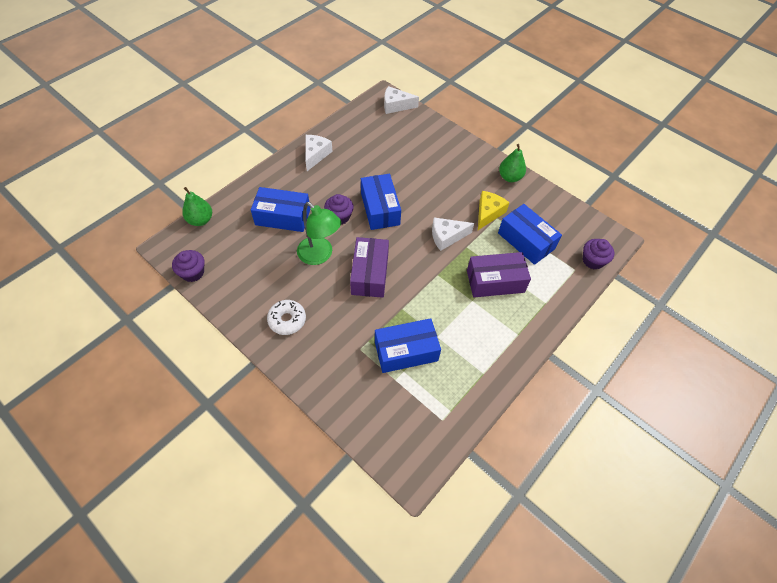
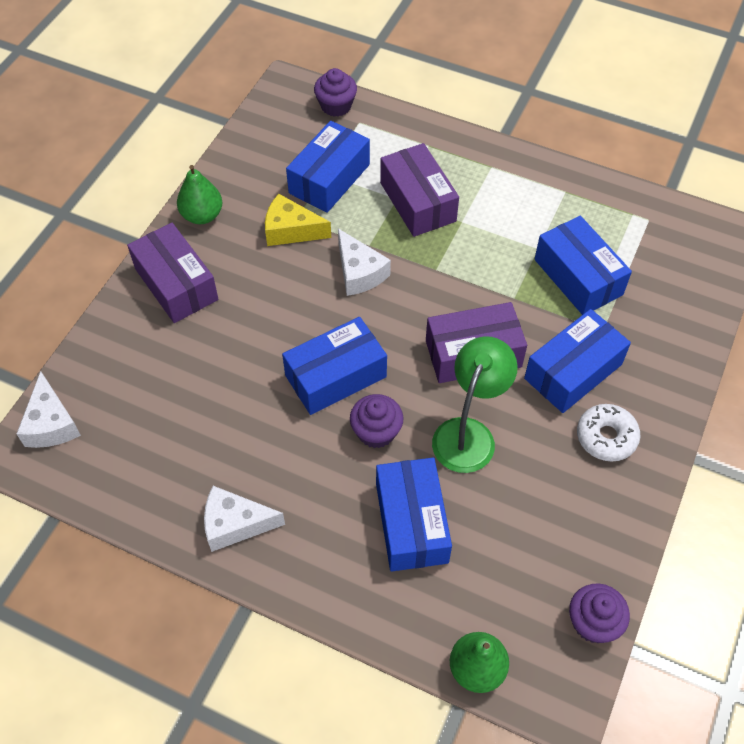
camera: 105 degrees left, 0 degrees up
(337, 320) = (573, 371): none -> blue box
(463, 159) = (176, 284): none -> purple box

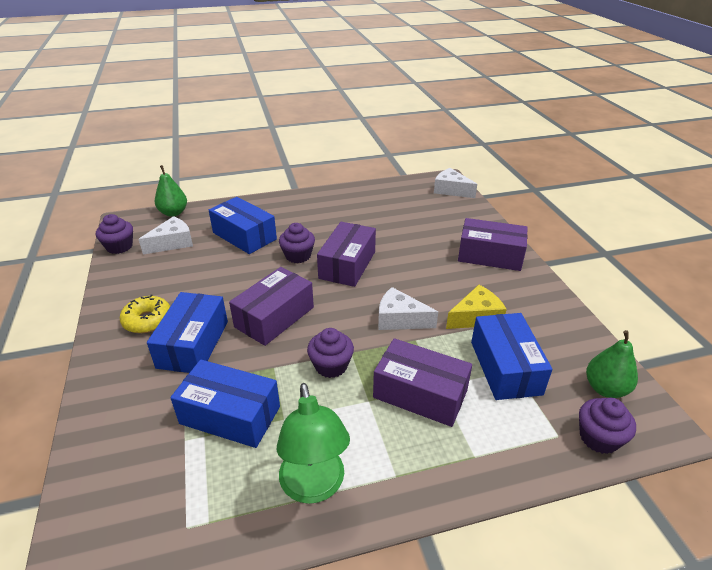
camera: 140 degrees right, 20 degrees down
(202, 215) = (538, 293): green pear -> green pear (605, 388)
(235, 524) = (328, 201): white cheese -> white cheese (172, 243)
(335, 376) = (347, 265): blue box -> purple box
(464, 267) = (331, 366): none -> purple cupcake
(468, 433) = (243, 279): green lamp -> green lamp (314, 487)
(606, 437) = (147, 320): white donut -> yellow donut

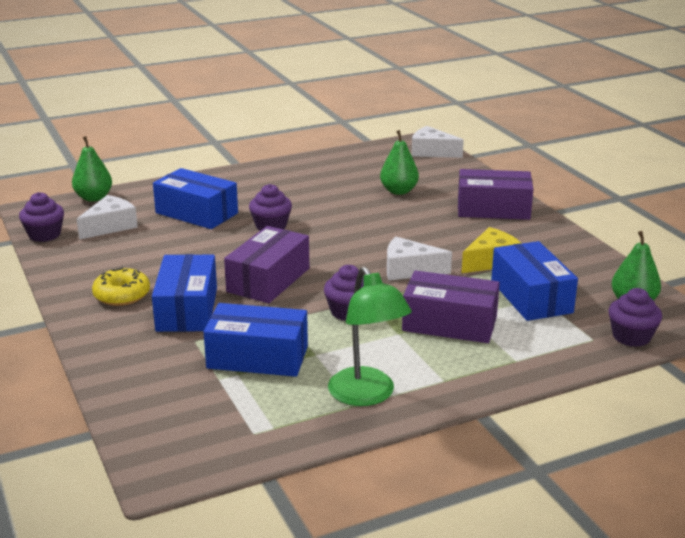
camera: 10 degrees left, 10 degrees down
(347, 265) = (333, 229): purple box -> none
(414, 228) = (399, 191): none -> green pear

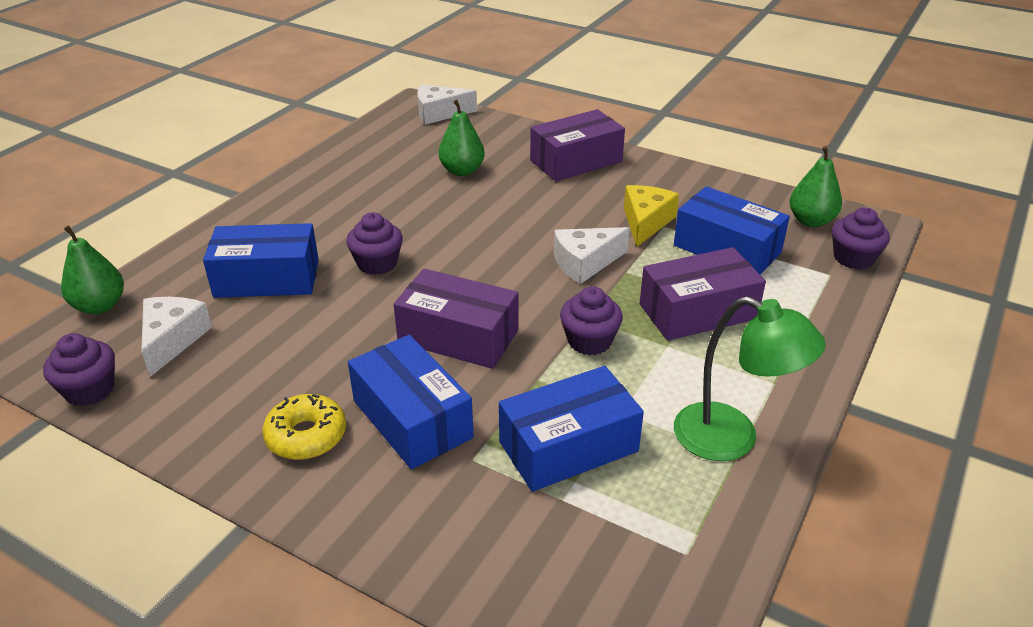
camera: 35 degrees left, 10 degrees up
(268, 280) = (458, 336): purple box -> purple box turned 60 degrees counterclockwise

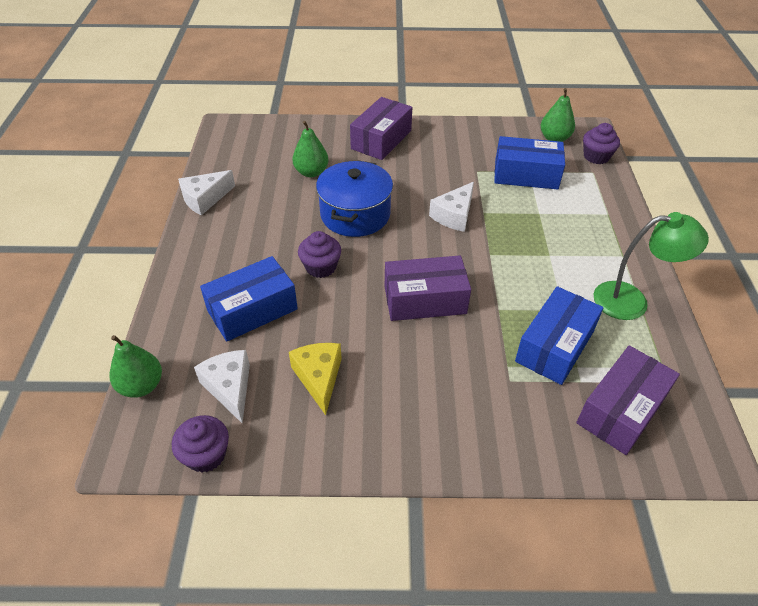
camera: 30 degrees left, 10 degrees up
(306, 436) = (396, 414): yellow donut -> none
(412, 419) = (450, 370): blue box -> none
(439, 113) = (250, 129): white cheese -> white cheese (205, 199)
(468, 225) = (355, 214): none -> blue pot
(589, 341) = (504, 270): purple cupcake -> none
(646, 222) = (464, 172): yellow cheese -> yellow cheese (319, 378)
(697, 311) = (546, 225): purple box -> purple box (621, 410)

